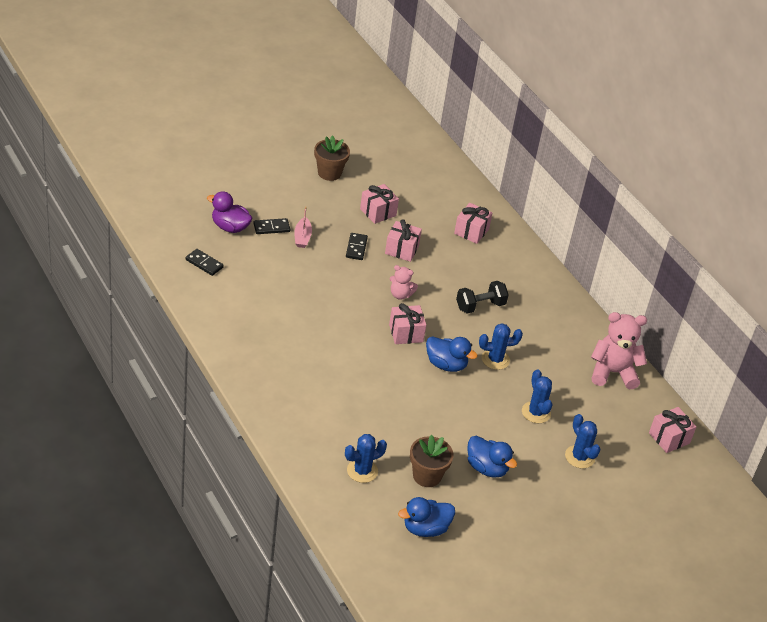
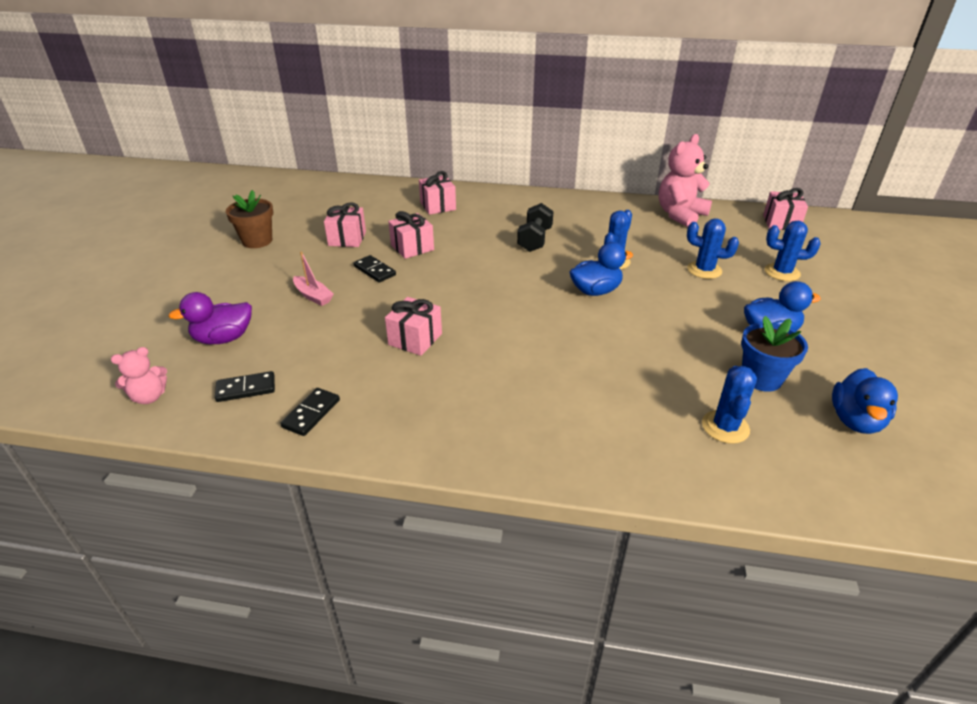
camera: 45 degrees left, 5 degrees down
(271, 227) = (270, 309): black domino -> black domino (311, 413)
(400, 294) = (470, 274): pink teddy bear -> pink teddy bear (149, 397)
(406, 333) = (527, 295): pink gift -> pink gift (415, 339)
(427, 476) = (761, 378): brown flower pot -> blue flower pot

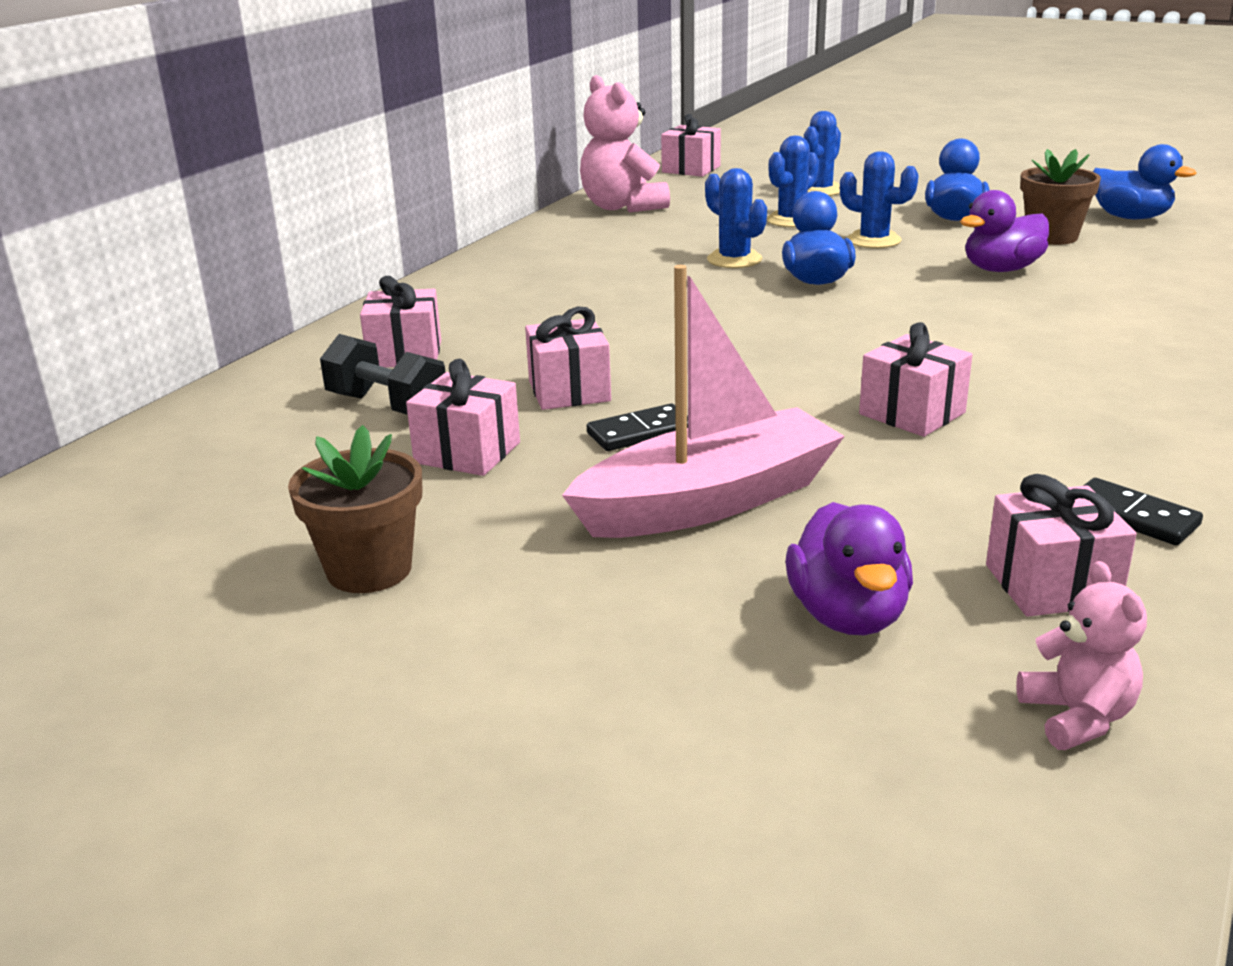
camera: 70 degrees left, 10 degrees down
(246, 389) = (1051, 585): black domino -> pink gift
(313, 296) = (709, 501): pink boat -> pink boat, size x2.20
(534, 240) = (623, 296): black dumbbell -> black dumbbell (387, 406)
(665, 358) = (1001, 269): none -> purple duck
(725, 427) = (1146, 266): blue cactus -> blue cactus (874, 240)
(761, 378) = (1051, 237): blue flower pot -> brown flower pot

